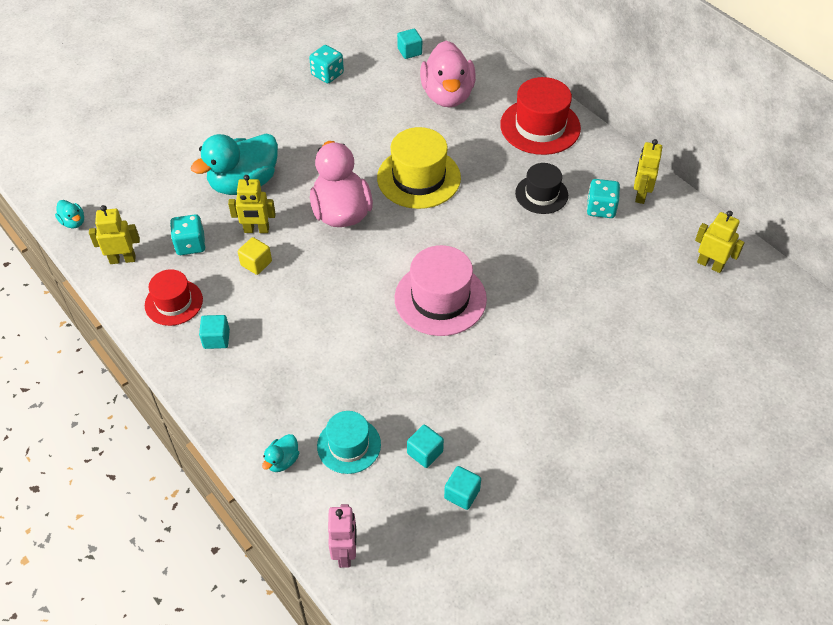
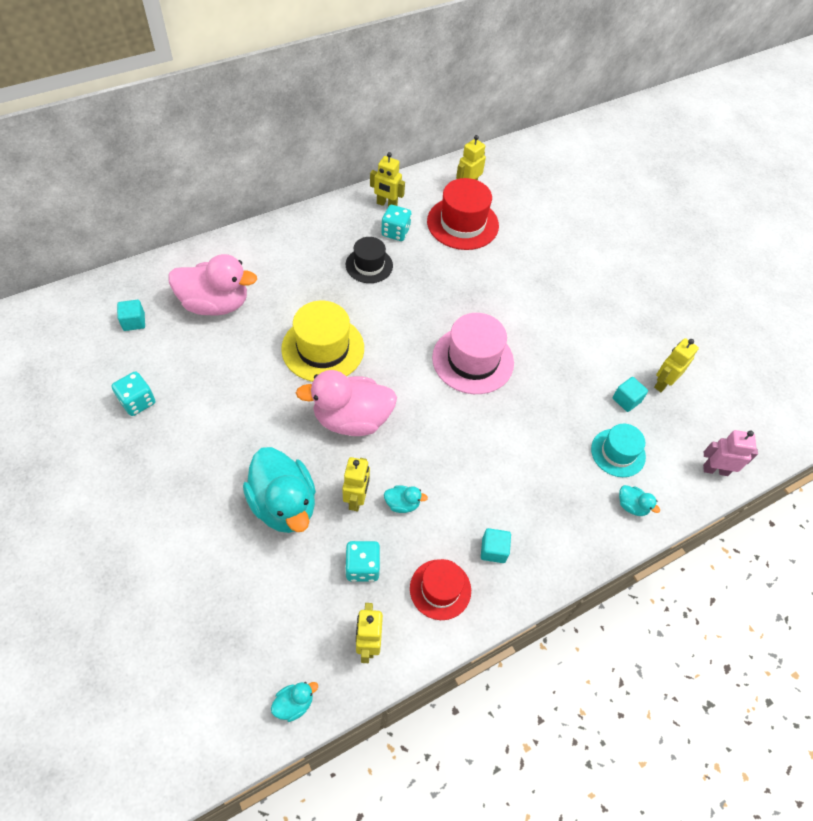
camera: 85 degrees left, 5 degrees up
(256, 263) = (402, 504): yellow cube -> turquoise duck
(462, 494) = (663, 383): turquoise cube -> yellow robot
(540, 126) = (285, 246): red hat -> red hat (462, 223)

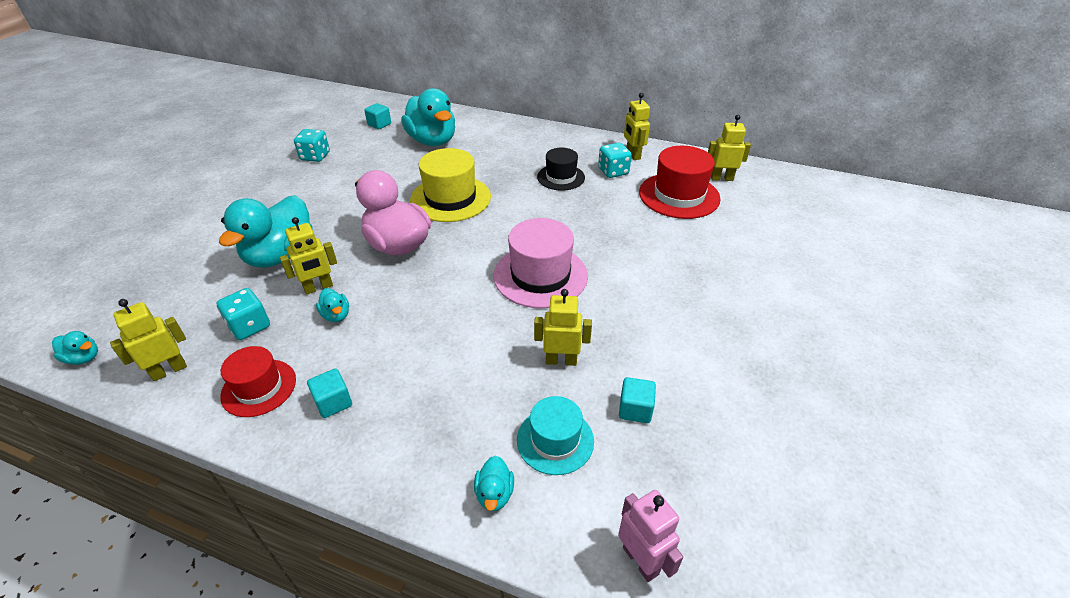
camera: 55 degrees right, 15 degrees down
(215, 304) = (432, 141): pink duck -> turquoise duck
(663, 383) = (702, 430): yellow robot -> yellow robot (561, 360)

